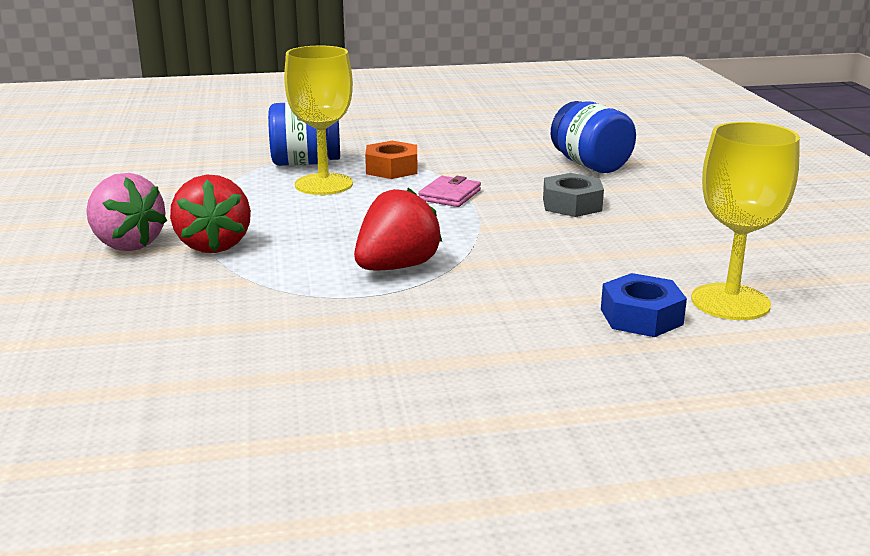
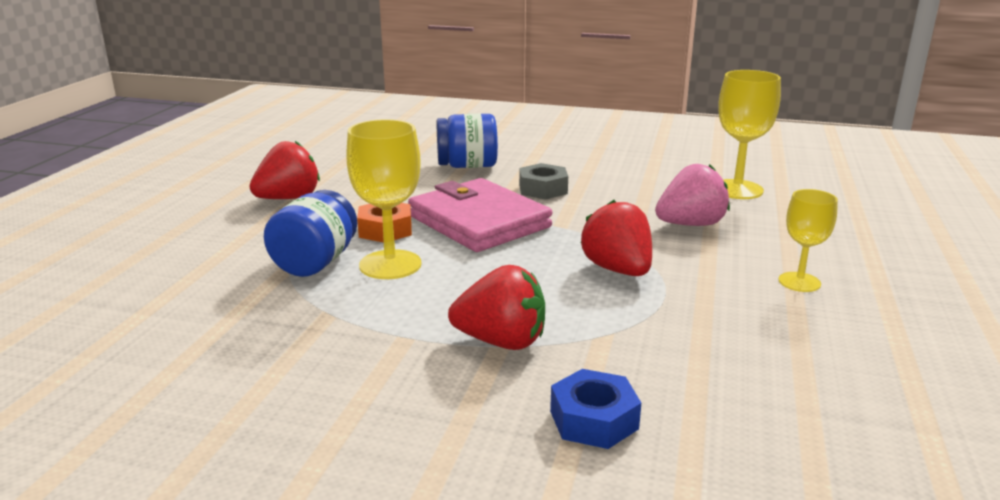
camera: 65 degrees left, 0 degrees up
(126, 244) = (455, 392): pink strawberry -> pink strawberry (690, 224)
(420, 128) = (288, 198): none -> red strawberry
(449, 195) = (479, 222): pink wallet -> pink wallet, size x2.30
(457, 365) = (799, 282): none -> yellow goblet
(641, 317) = (747, 215): blue nut -> blue nut (593, 420)

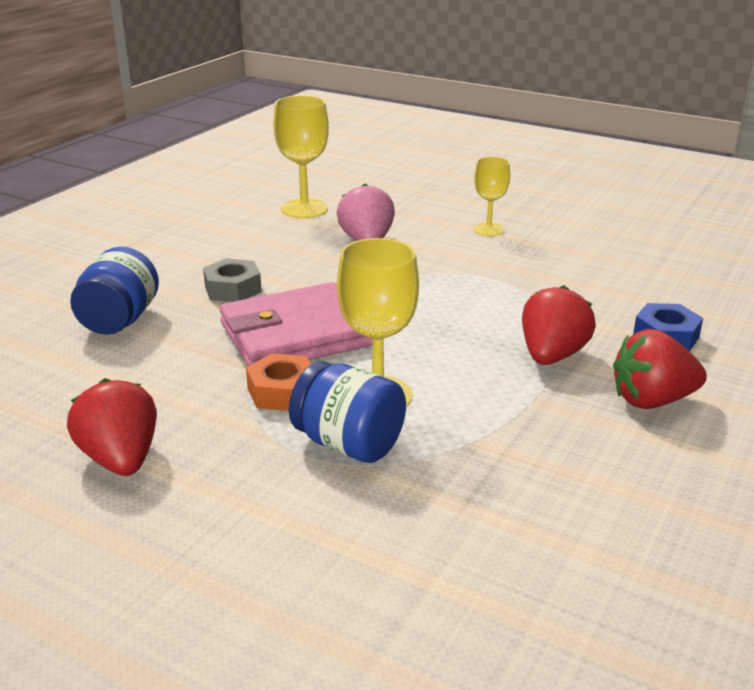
camera: 75 degrees left, 5 degrees up
(618, 270) = (440, 287): red strawberry -> red strawberry (652, 400)

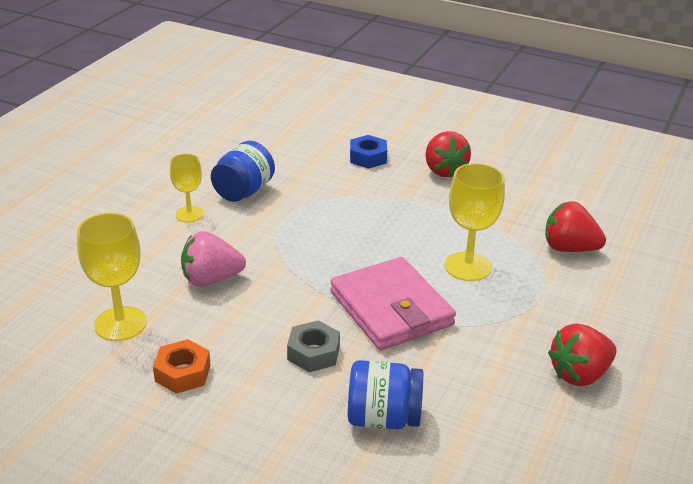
camera: 95 degrees left, 5 degrees up
(282, 392) = (474, 308): orange nut -> orange nut (182, 373)
(349, 444) = (525, 276): blue jar -> blue jar (243, 191)
(552, 356) = (400, 199): red strawberry -> red strawberry (569, 248)

